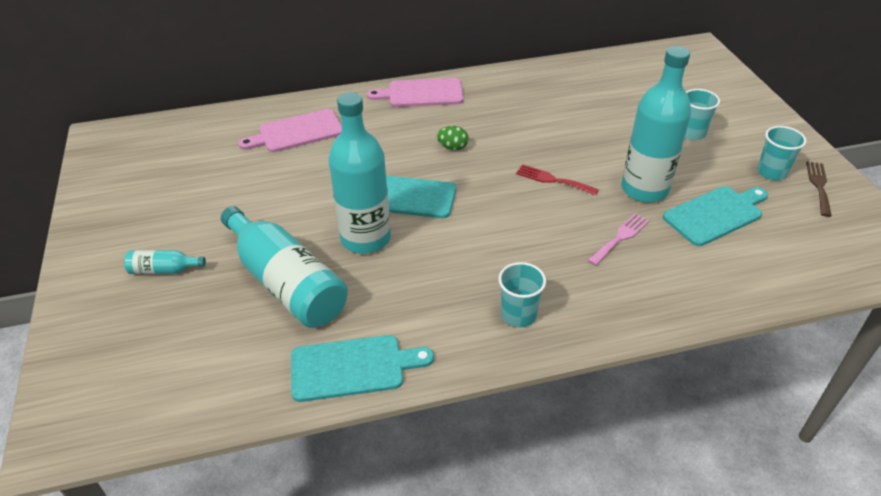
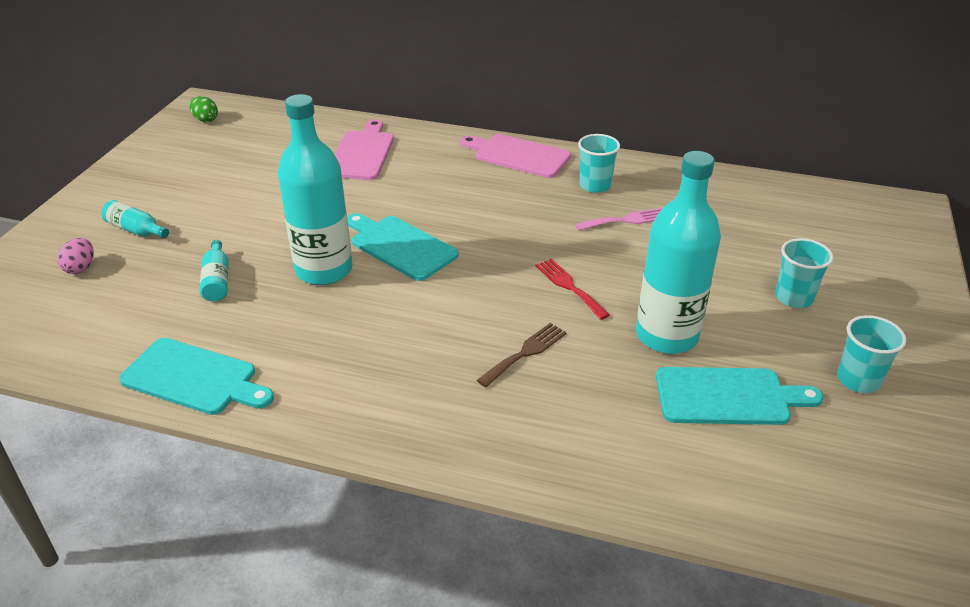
camera: 30 degrees right, 5 degrees down
(148, 323) = (80, 268): none -> pink egg
(286, 283) = (217, 280): turquoise bottle -> turquoise bottle, size x0.44
(297, 132) = (362, 153): pink cutting board -> pink cutting board turned 90 degrees clockwise
(453, 147) = (496, 217): green egg -> green egg (205, 120)
(518, 315) = (391, 402): turquoise cup -> turquoise cup (595, 185)
(620, 237) = (583, 374): pink fork -> pink fork (625, 220)
(819, 186) = (912, 421): brown fork -> brown fork (525, 353)

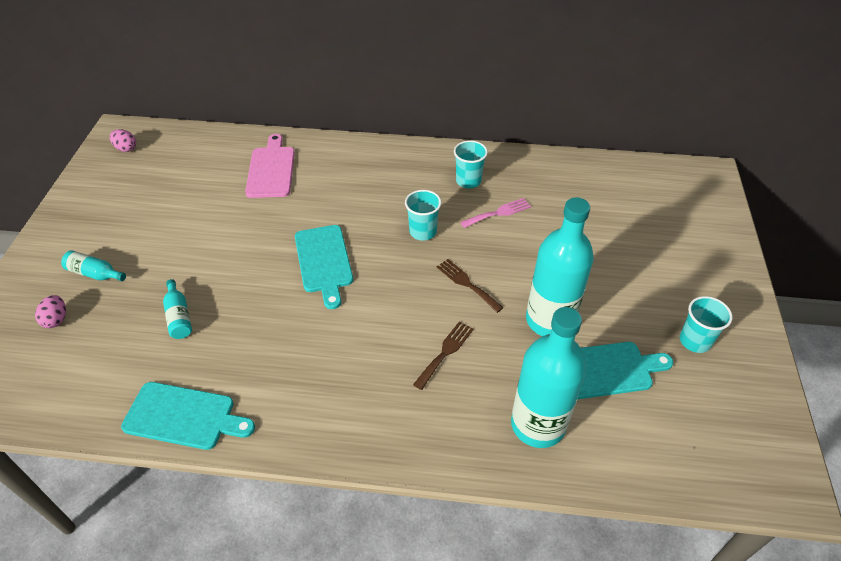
camera: 10 degrees left, 10 degrees up
(205, 120) = (126, 148): green egg -> pink egg
(324, 270) = (266, 294): turquoise bottle -> turquoise bottle (538, 424)
(400, 246) = (324, 262): turquoise cutting board -> turquoise cutting board turned 135 degrees counterclockwise
(518, 155) = (401, 157): pink cutting board -> none
(569, 286) = (467, 283): red fork -> brown fork
(793, 297) = (637, 271): turquoise cup -> turquoise cup (423, 231)

